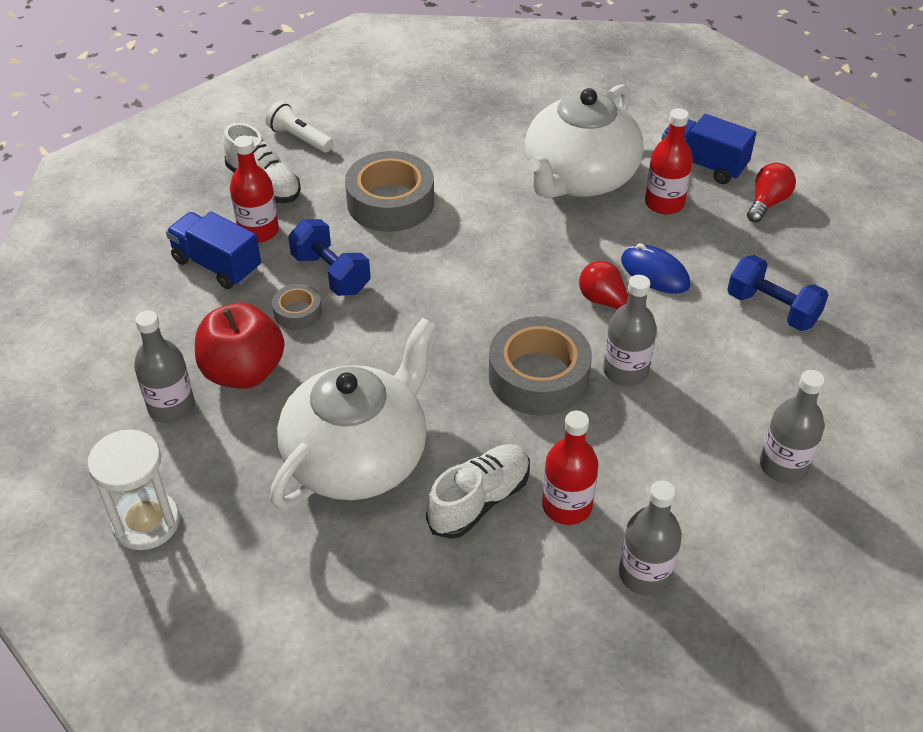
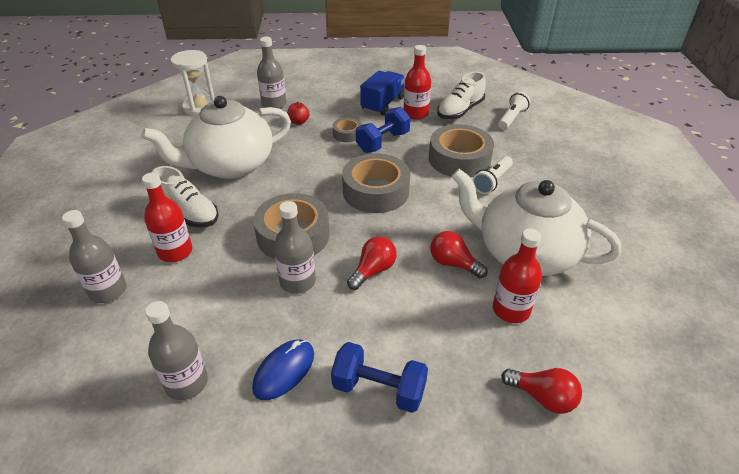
camera: 85 degrees right, 5 degrees down
(243, 372) = (298, 122): red apple -> red apple, size x0.45
(358, 458) = (230, 165): white teapot -> white teapot turned 120 degrees clockwise
(446, 180) = (492, 181): none -> white flashlight
(452, 290) = (375, 191): none -> grey tape
(596, 235) = (453, 264): none -> red light bulb
(654, 273) = (414, 301): blue mouse -> blue mouse (284, 371)
(702, 164) = (584, 342): blue truck -> none
(772, 309) = (379, 389): blue dumbbell -> blue dumbbell turned 75 degrees clockwise

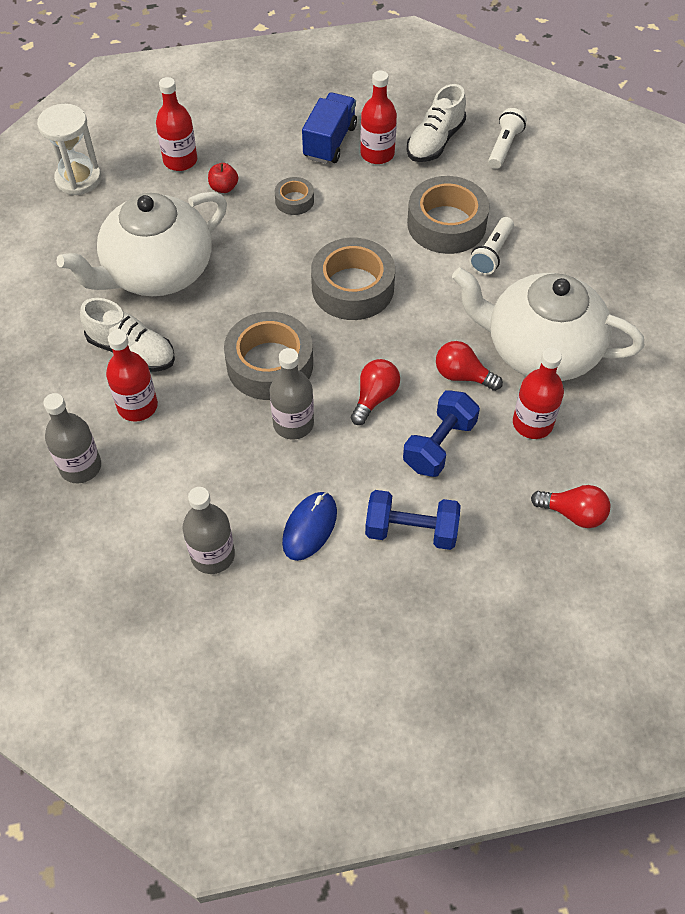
camera: 10 degrees left, 15 degrees up
(274, 104) = (180, 161): grey bottle -> red bottle
(383, 142) = (344, 209): blue dumbbell -> blue dumbbell (439, 445)

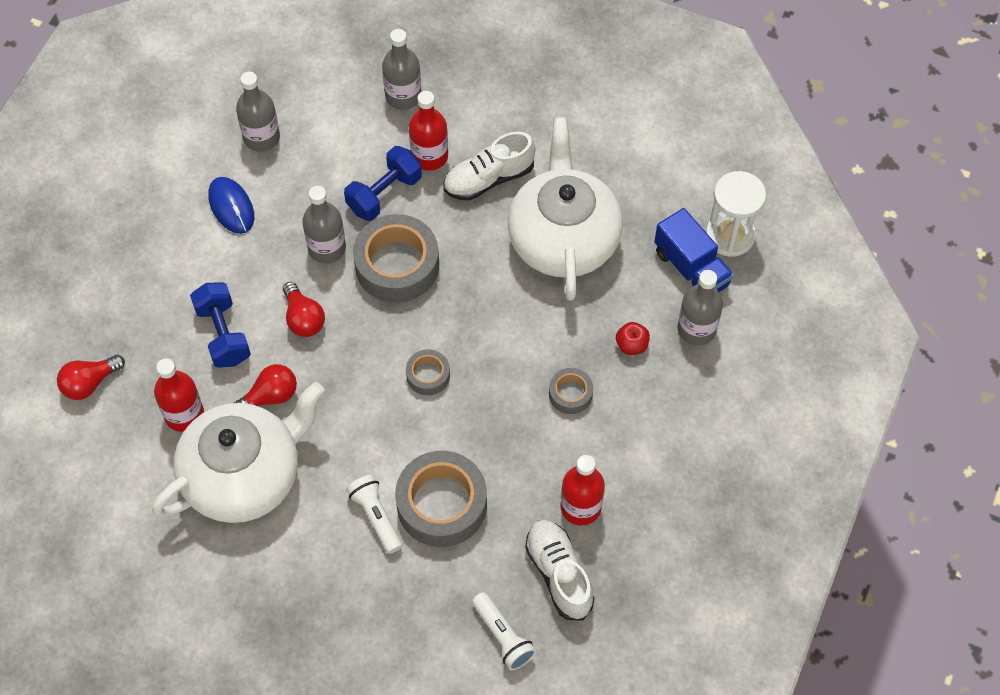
camera: 125 degrees right, 5 degrees up
(180, 161) = (696, 329): red bottle -> grey bottle
(330, 142) = (629, 475): blue truck -> blue truck (691, 268)
(352, 288) = (428, 375): grey tape -> grey tape, size x0.50
(411, 531) = (172, 267): blue dumbbell -> blue dumbbell (384, 194)

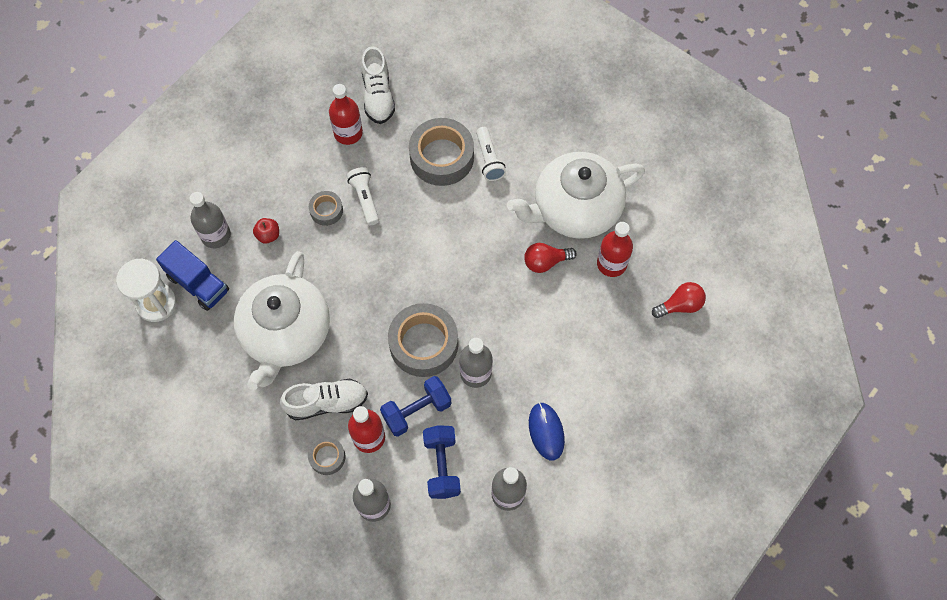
camera: 165 degrees left, 5 degrees up
(223, 334) = (572, 320): blue dumbbell -> blue dumbbell (442, 466)
(303, 318) = (507, 317): red light bulb -> none
(428, 375) = (425, 249): grey tape -> grey tape (327, 457)
(503, 636) = (426, 68): white flashlight -> white flashlight (365, 199)
(691, 268) = (198, 283): blue truck -> blue truck turned 150 degrees clockwise

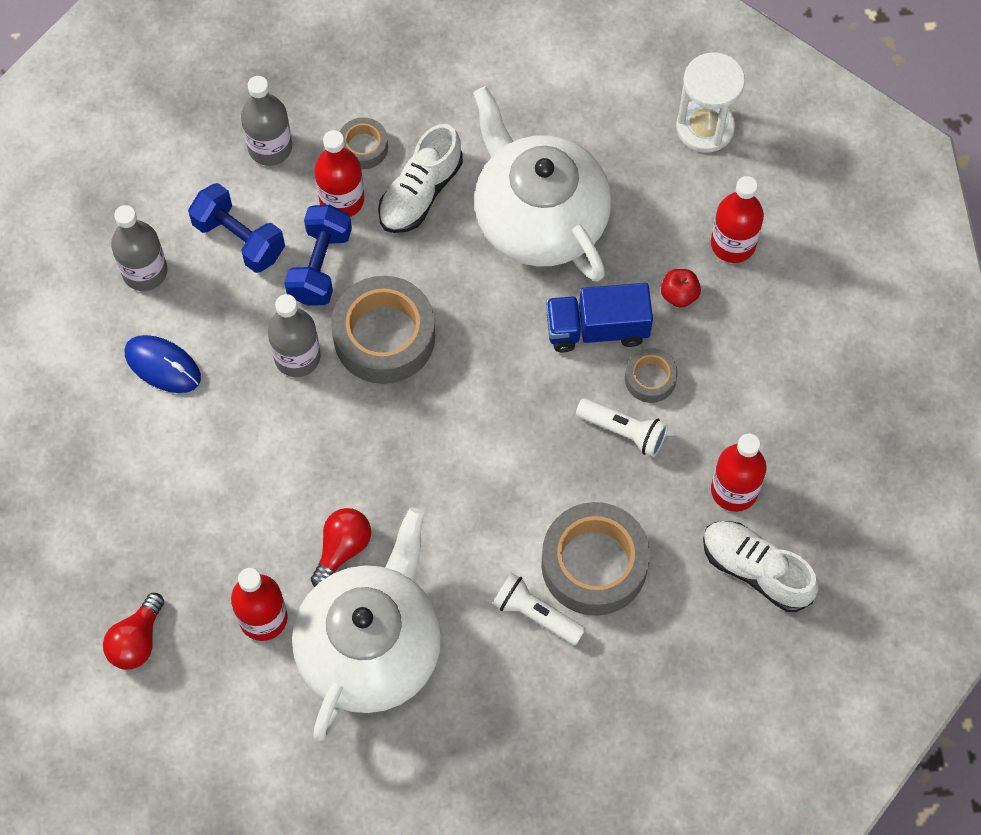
camera: 135 degrees right, 0 degrees up
(198, 283) = (688, 182): blue truck -> blue truck (597, 329)
(216, 235) = (733, 244): grey bottle -> red bottle

